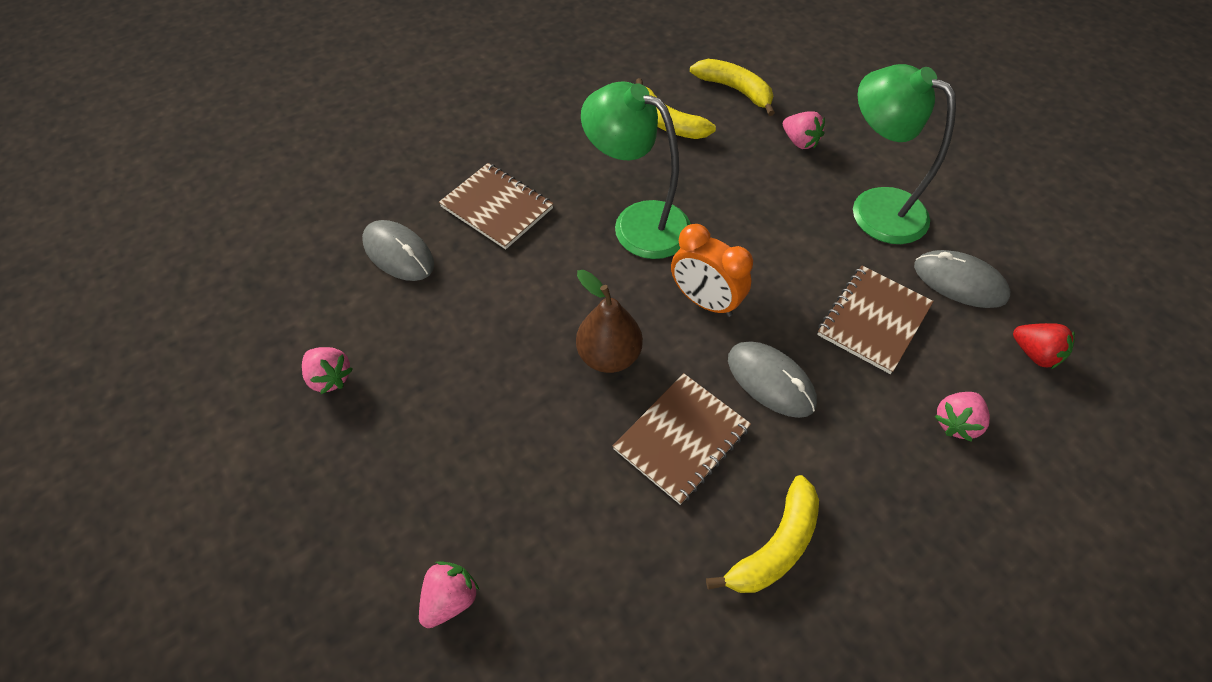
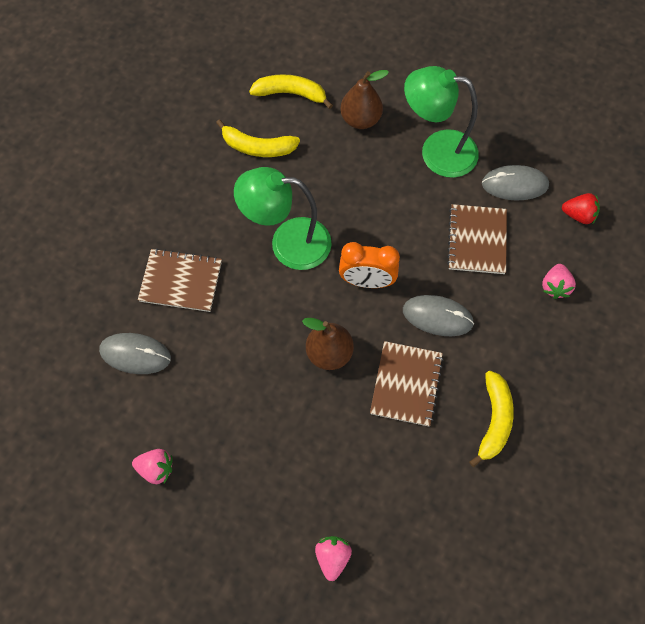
camera: 30 degrees left, 10 degrees up
(800, 142) = (360, 119): pink strawberry -> brown pear

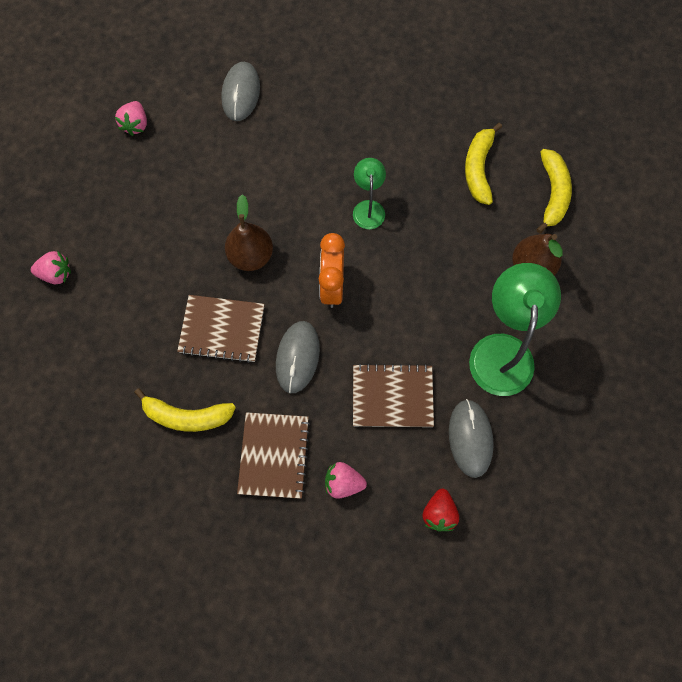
camera: 85 degrees right, 5 degrees up
(181, 281) = (317, 119): brown notebook -> brown notebook (274, 455)
(288, 243) = (368, 208): green lamp -> green lamp, size x0.53

